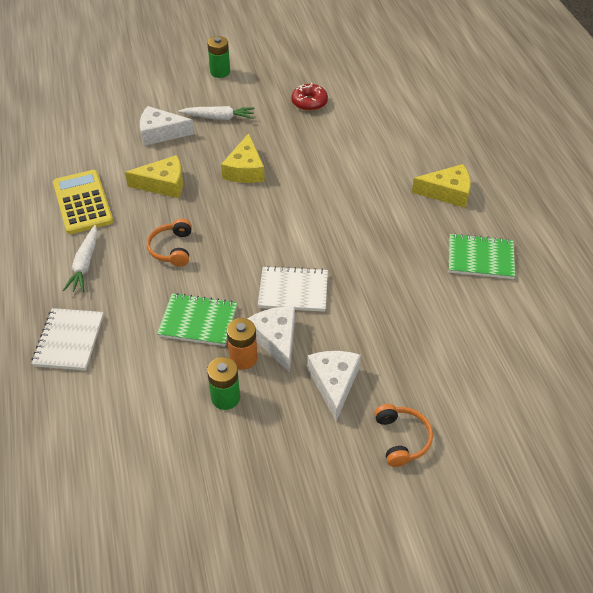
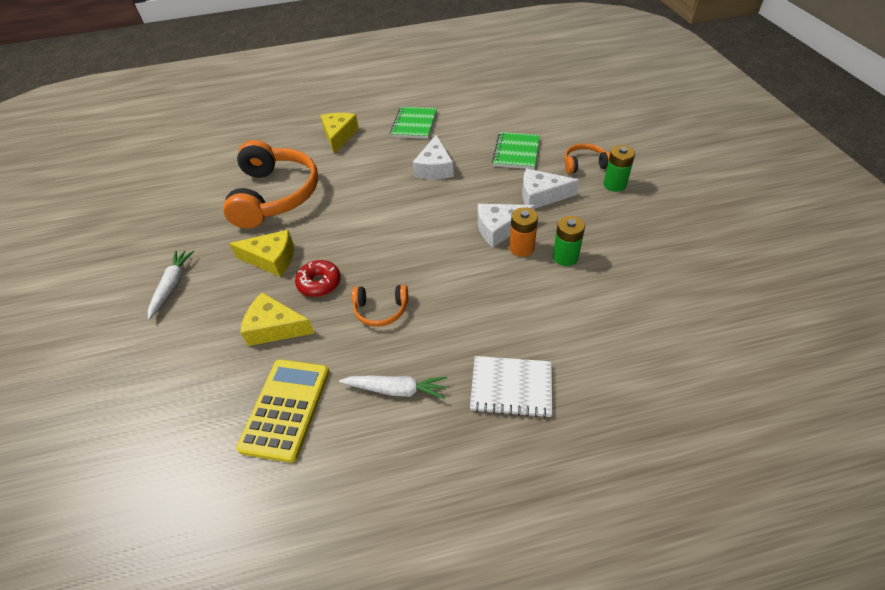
camera: 85 degrees left, 0 degrees up
(83, 202) = (286, 409): yellow calculator -> yellow calculator turned 120 degrees clockwise
(160, 133) = (177, 340): white cheese -> white cheese (434, 168)
(163, 184) = (275, 327): yellow cheese -> yellow cheese turned 75 degrees counterclockwise
(198, 321) = (480, 281): green notebook -> green notebook (516, 152)
(220, 72) = (82, 290): green battery -> green battery (614, 185)
(293, 291) = (443, 220): white notebook -> none
(309, 102) = (180, 215): red donut -> red donut (319, 283)
(337, 158) = (275, 195): none -> orange headphones

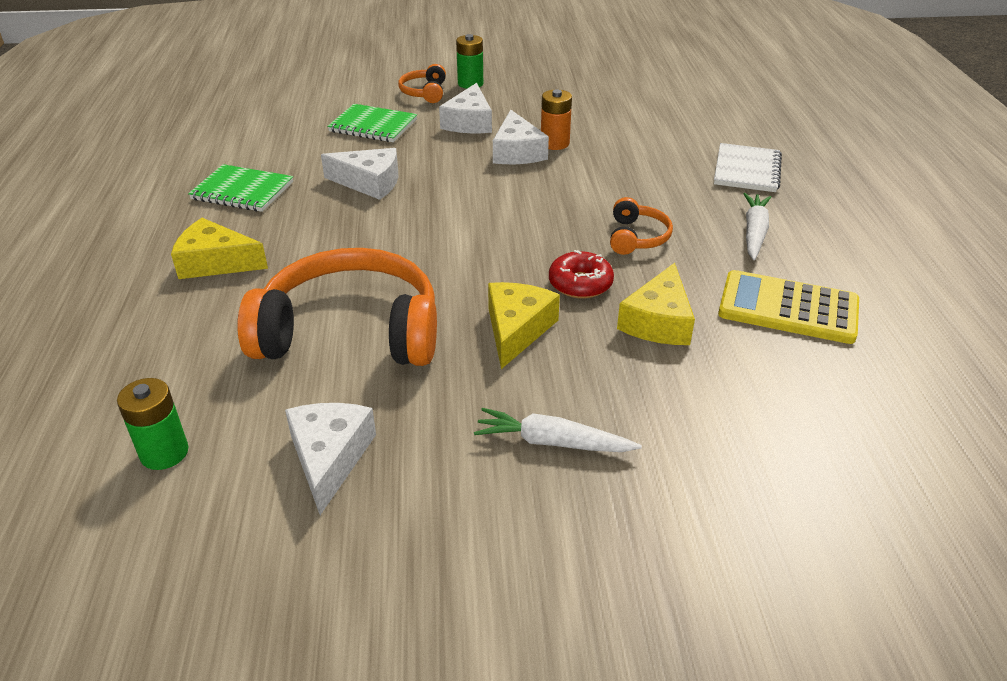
camera: 85 degrees left, 10 degrees down
(181, 210) = (330, 457): none -> white cheese
(565, 257) = (576, 123): green battery -> green battery (164, 453)

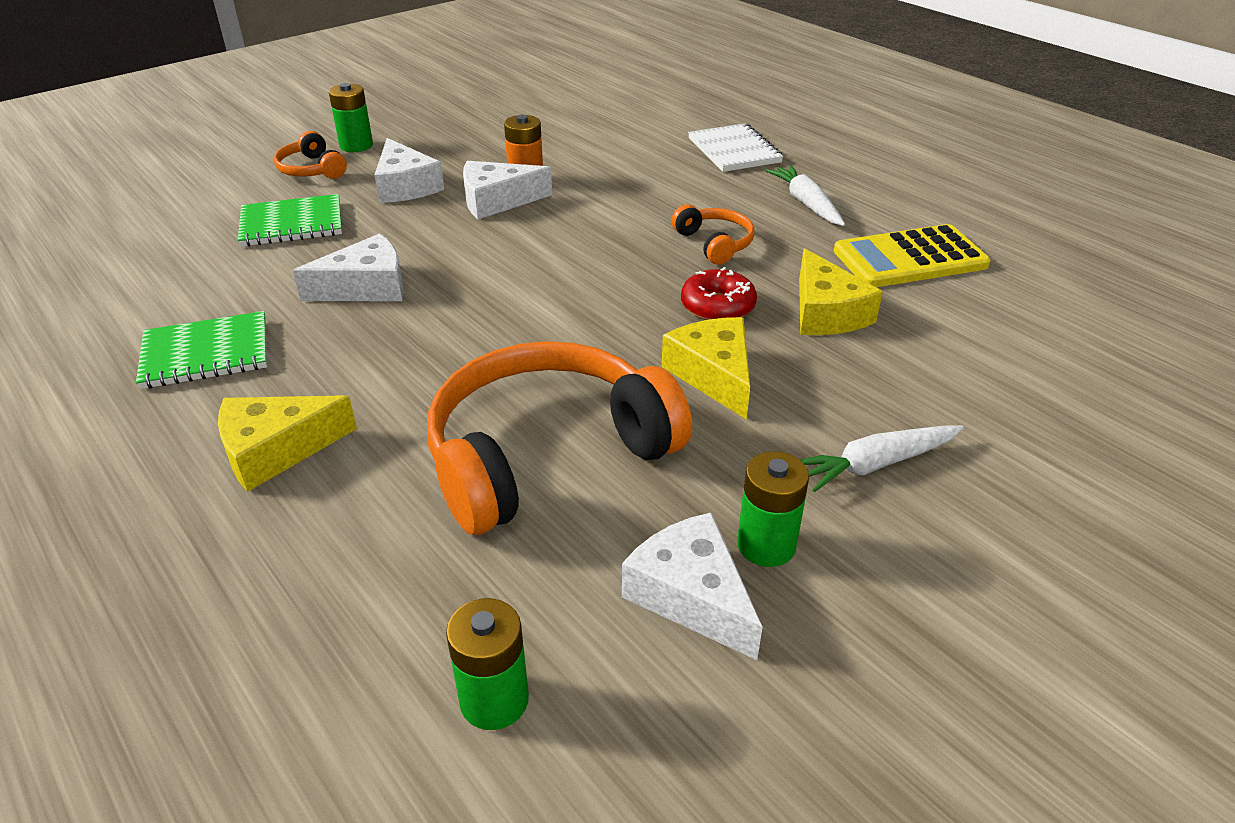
camera: 35 degrees left, 0 degrees up
(411, 453) = (766, 545): none -> green battery
(517, 152) = (497, 201): white cheese -> white cheese turned 120 degrees clockwise

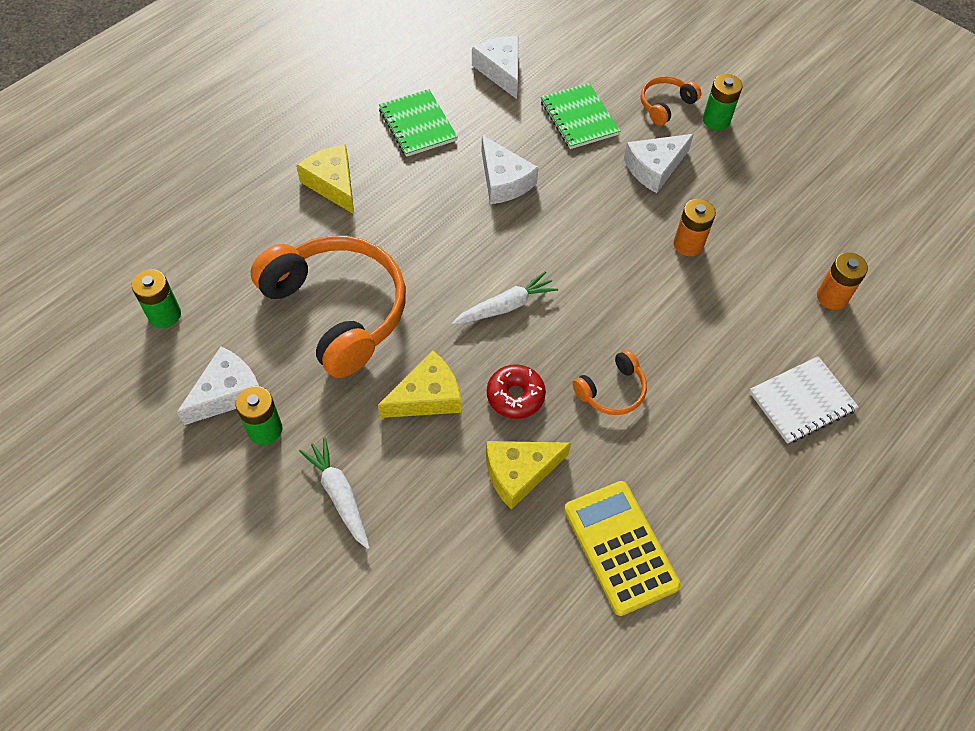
camera: 80 degrees right, 20 degrees up
(497, 201) = (646, 231): white cheese -> white cheese (501, 71)
(617, 123) = (832, 297): none -> orange battery
(806, 203) = (705, 464): white carrot -> white carrot (505, 306)

